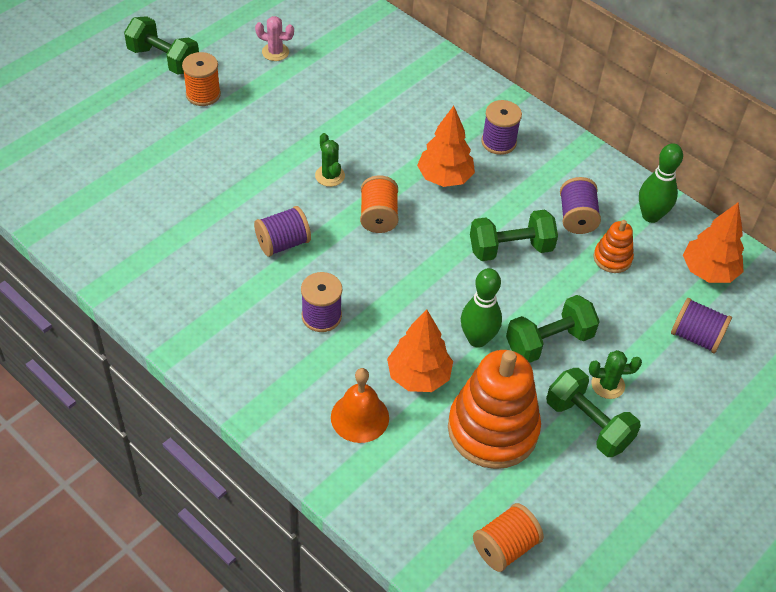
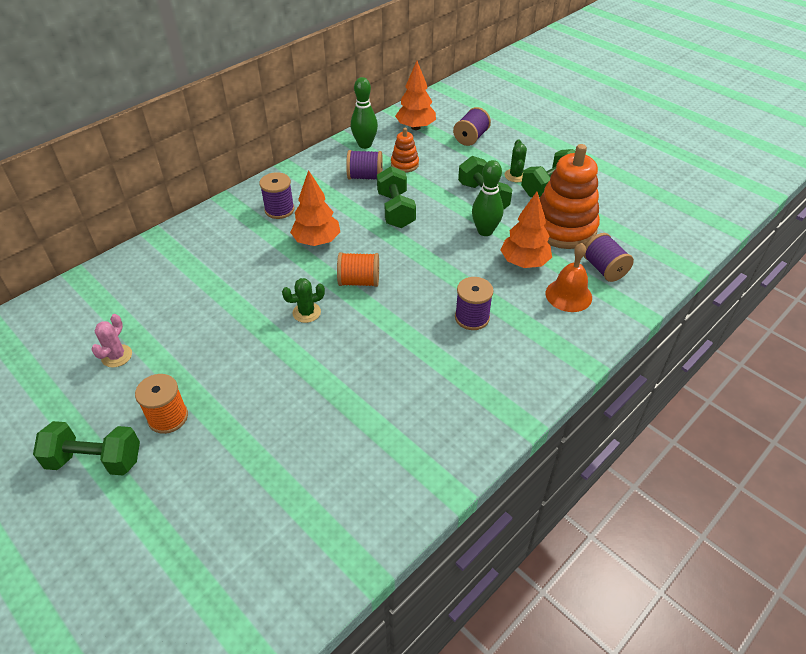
camera: 85 degrees left, 5 degrees down
(164, 59) = (95, 460): green dumbbell -> green dumbbell turned 60 degrees clockwise
(283, 243) = (389, 344): purple spool -> purple spool (604, 269)
(505, 547) = (654, 227): orange spool -> none

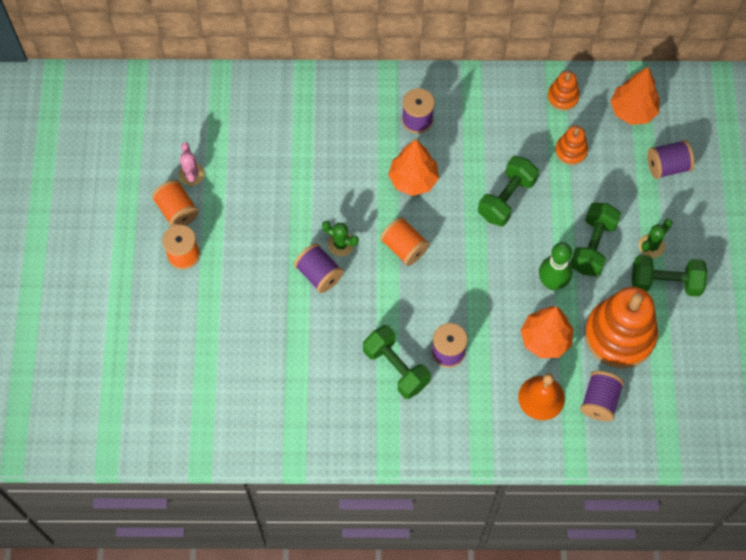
camera: 45 degrees right, 20 degrees up
(95, 460) = (121, 250): green dumbbell -> green dumbbell (396, 368)
(117, 356) = (191, 174): pink cactus -> pink cactus turned 75 degrees counterclockwise
(128, 390) = (177, 211): none -> orange spool
(365, 145) = (563, 97): green bowling pin -> orange stacking toy
(365, 177) = (522, 138): purple spool -> purple spool (319, 274)

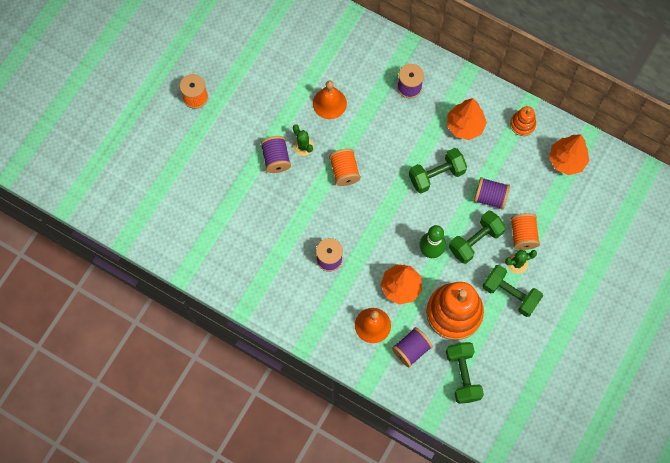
camera: 30 degrees right, 5 degrees up
(177, 211) = (209, 65): orange spool -> orange spool (523, 235)
(191, 174) = (233, 45): pink cactus -> none
(340, 182) = (329, 103): none -> orange bell
(396, 368) = (288, 250): green dumbbell -> green dumbbell (462, 375)
(413, 180) = (380, 128): orange tree -> orange tree (464, 126)
(571, 151) = (503, 166): orange stacking toy -> none
(667, 166) = (565, 213): purple spool -> purple spool (490, 197)

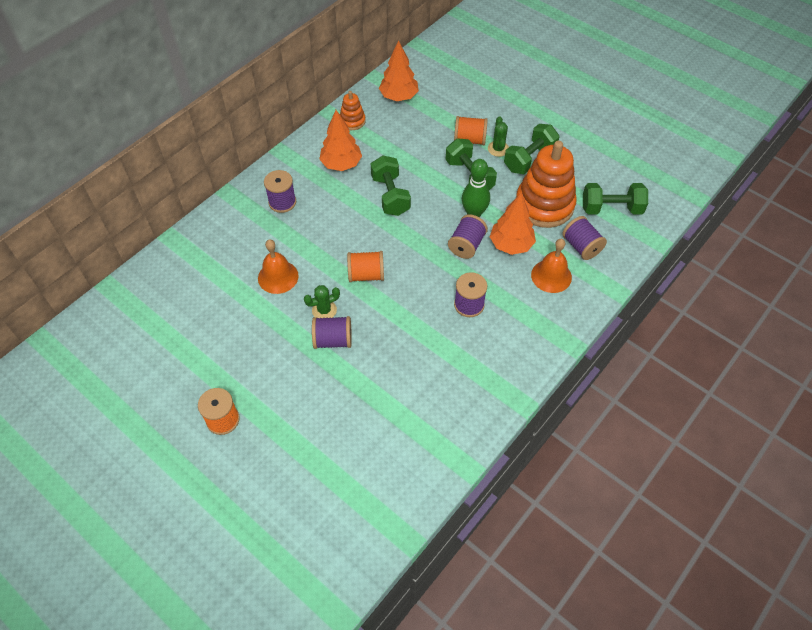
camera: 80 degrees left, 15 degrees down
(490, 197) = (424, 157): purple spool -> purple spool (466, 245)

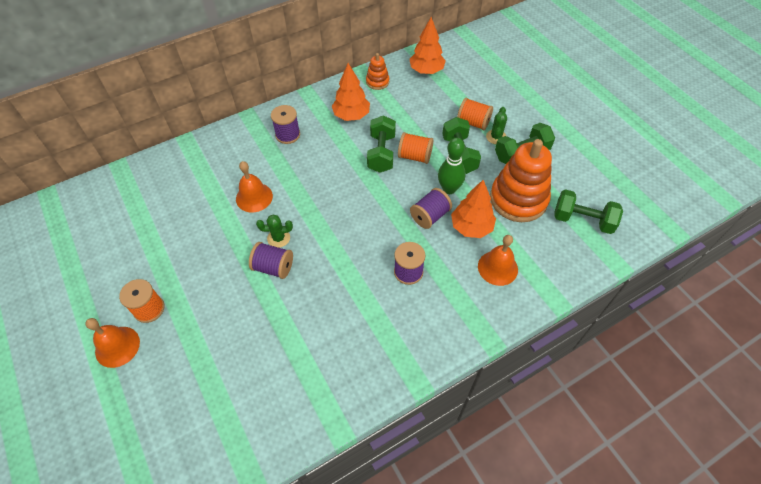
camera: 20 degrees right, 0 degrees up
(208, 466) = (117, 346): none -> orange bell
(366, 275) = (329, 217): orange spool -> orange spool (414, 156)
(581, 246) = (538, 248): purple spool -> none

